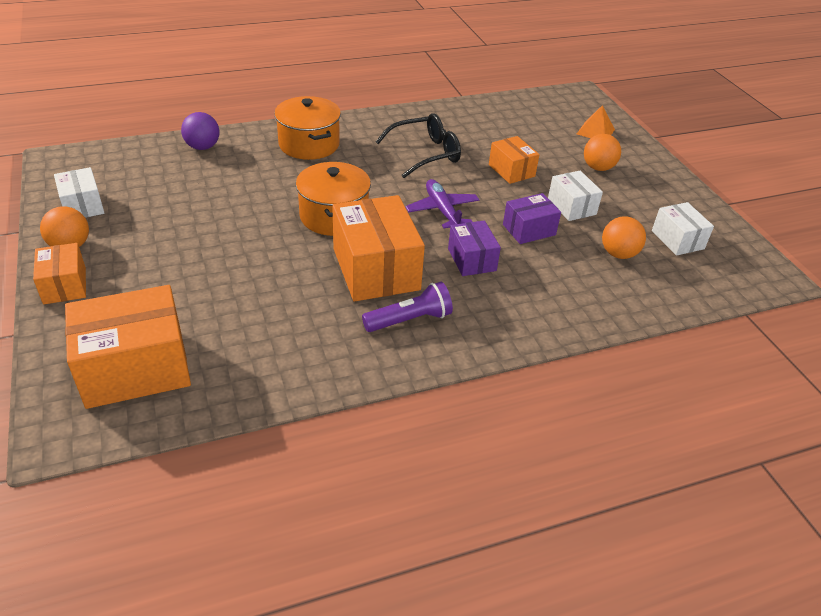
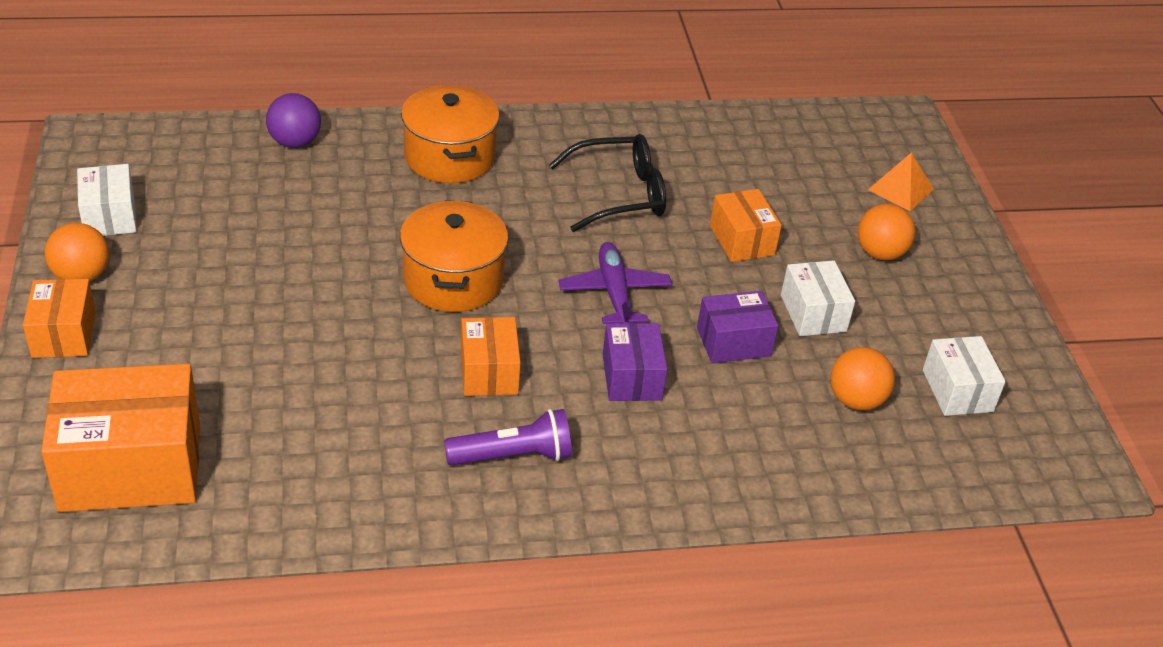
camera: 10 degrees right, 0 degrees up
(376, 269) = (489, 372): orange box -> orange box, size x0.55

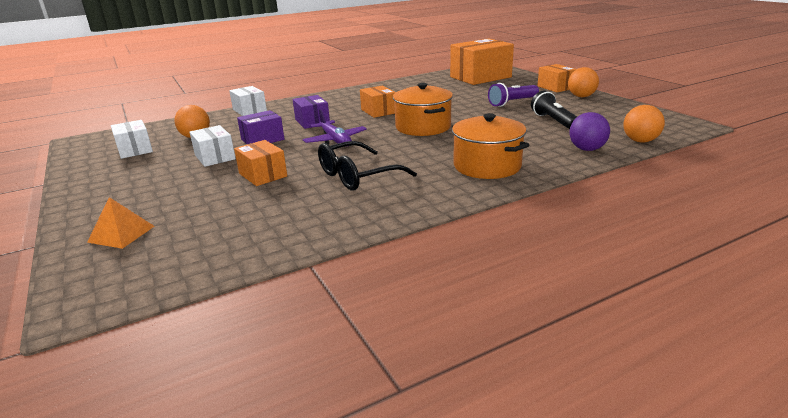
camera: 165 degrees right, 15 degrees down
(110, 216) = (611, 109): white box -> white box (249, 110)
(242, 217) = (554, 121): none -> black flashlight
(513, 456) = (351, 100): purple flashlight -> purple flashlight (512, 102)
(880, 253) = (159, 191): orange ball -> orange ball (640, 141)

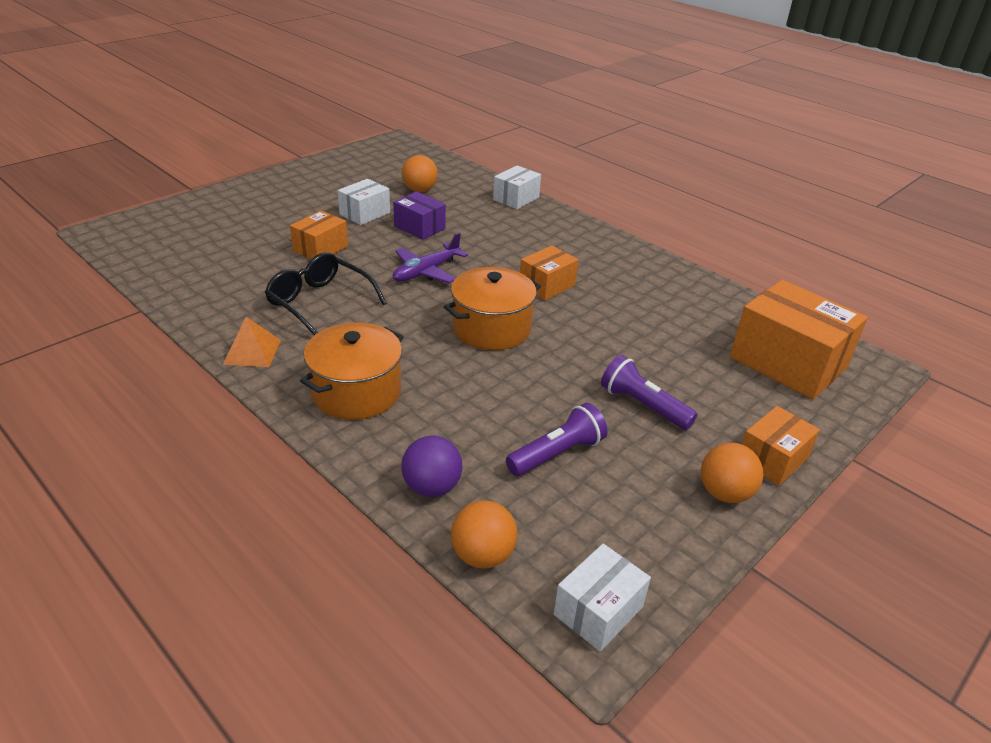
camera: 70 degrees right, 10 degrees up
(121, 234) = (202, 215): orange pyramid -> orange pyramid (252, 352)
(135, 150) = (378, 171): white box -> white box (598, 610)
(312, 122) = (488, 245): purple box -> none
(554, 121) = (557, 454): black flashlight -> purple flashlight

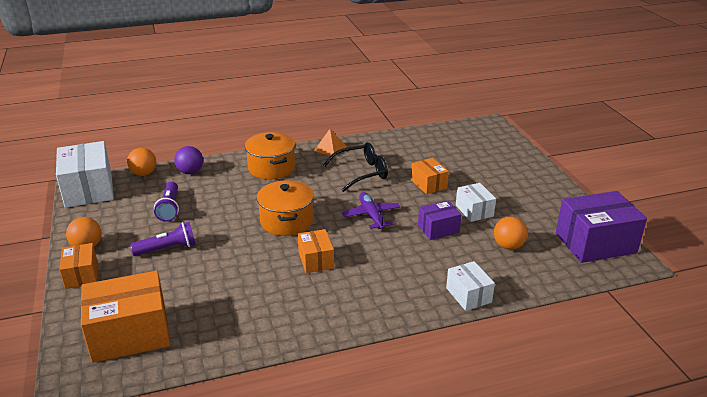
camera: 120 degrees right, 5 degrees down
(379, 155) = (595, 243): none -> purple box
(598, 610) = (89, 189): white box -> white box, size x1.83

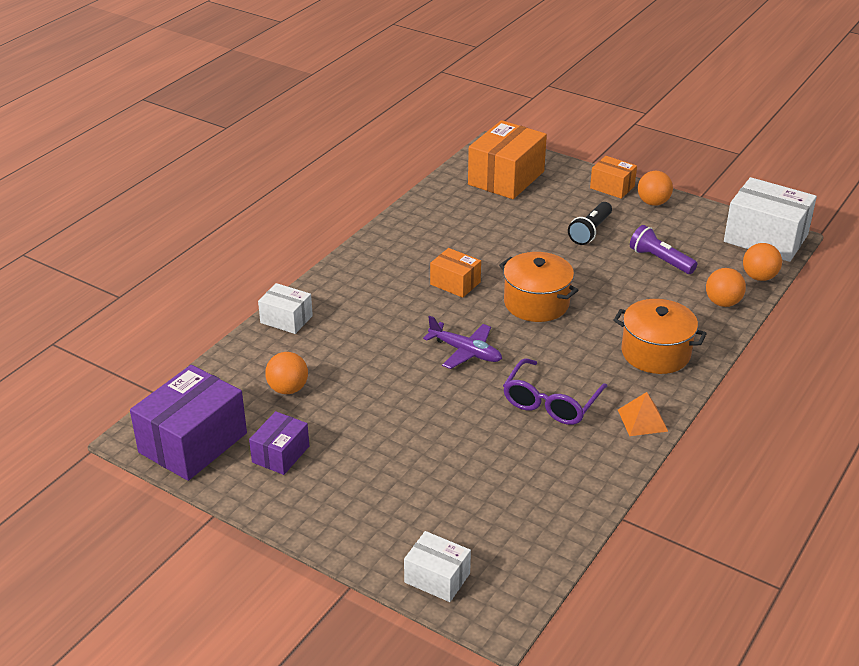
camera: 140 degrees right, 5 degrees up
(167, 249) = (590, 231): purple flashlight -> black flashlight
(190, 172) = (722, 303): purple ball -> orange ball
(361, 173) = (551, 402): black glasses -> purple glasses
(428, 184) = (454, 428): orange box -> none
(438, 229) = (379, 372): purple box -> purple box (280, 454)
(474, 211) = (363, 417): white box -> white box (437, 578)

